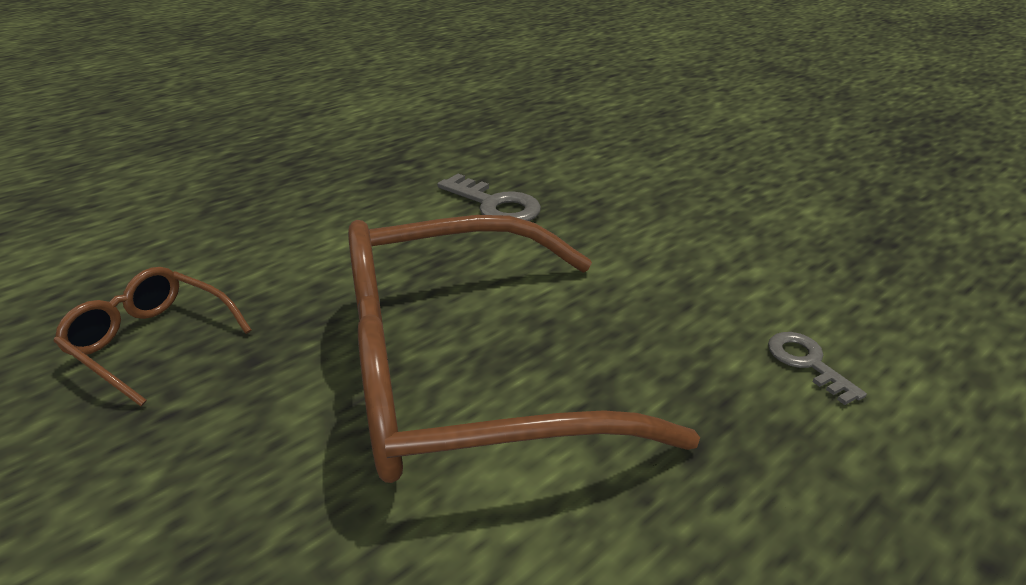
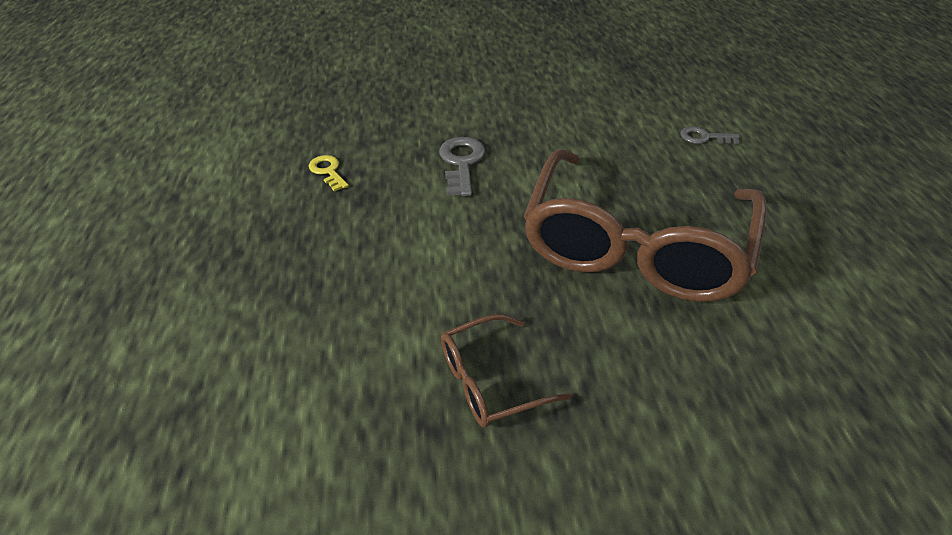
camera: 55 degrees left, 10 degrees up
(402, 151) = (328, 171): none -> yellow key
(494, 205) = (461, 163): grey key -> grey key turned 75 degrees counterclockwise

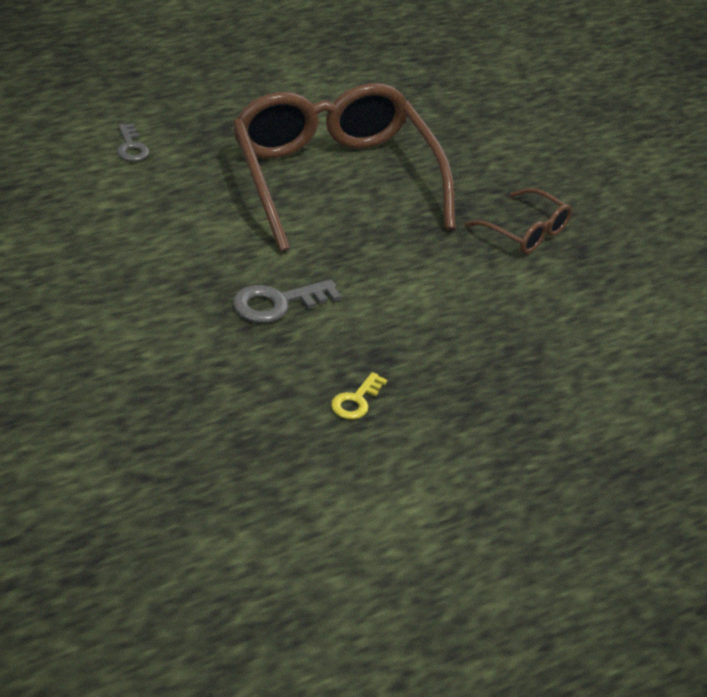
camera: 120 degrees left, 5 degrees down
(634, 245) = (334, 179): brown glasses -> brown glasses turned 105 degrees counterclockwise

